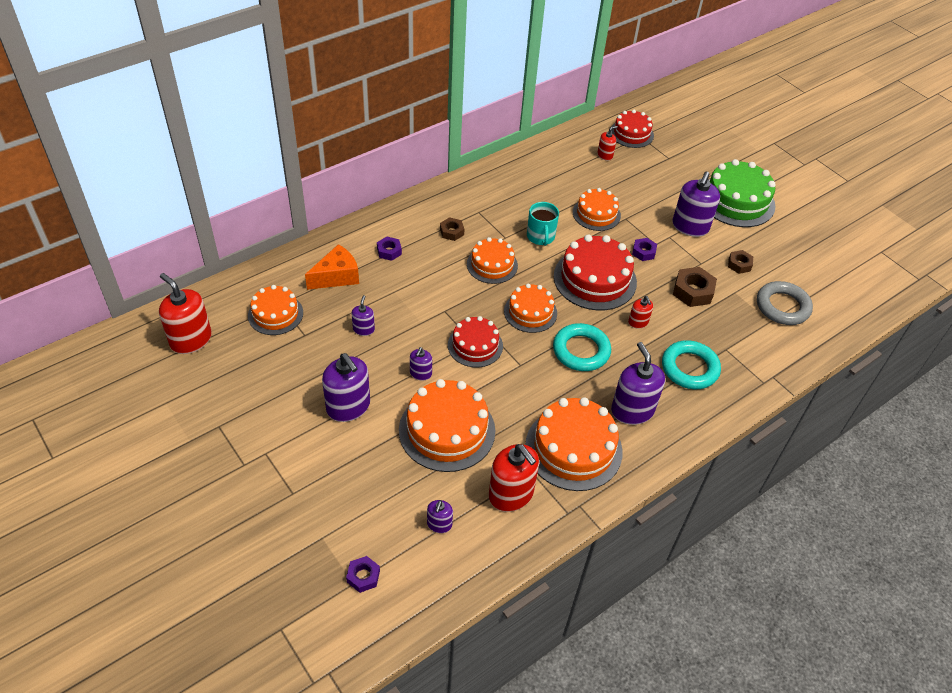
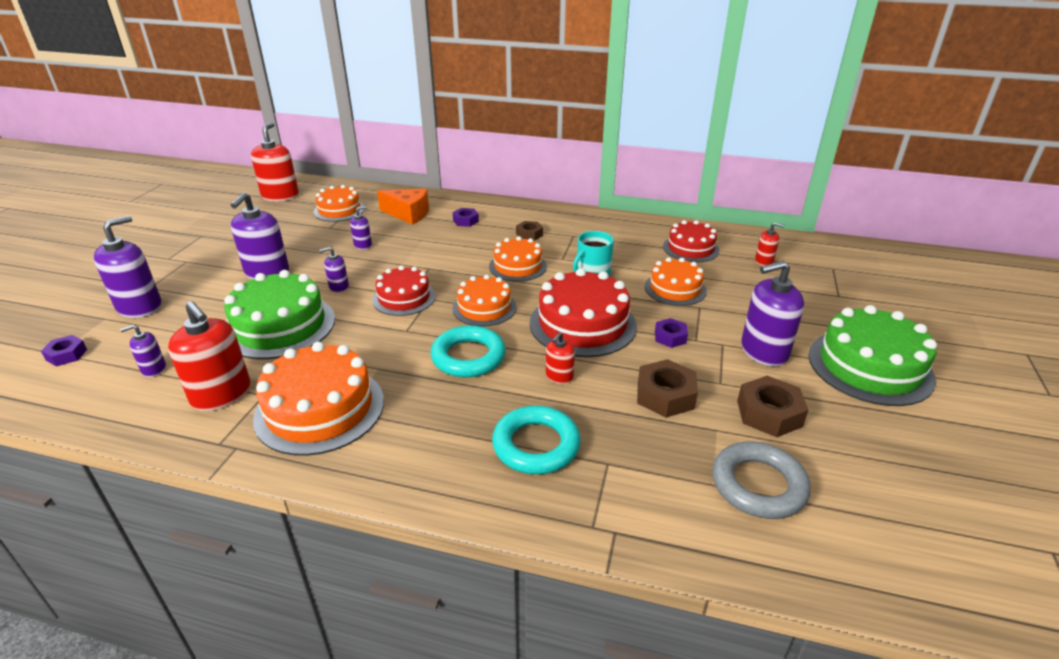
camera: 55 degrees right, 15 degrees down
(447, 430) = (280, 326): orange cake -> green cake
(511, 494) = (221, 394): red soap dispenser -> red soap dispenser turned 60 degrees counterclockwise
(631, 133) = (825, 262): red cake -> red cake (690, 248)
(632, 410) = (417, 427): purple soap dispenser -> purple soap dispenser (139, 307)
(739, 264) = (769, 413): brown nut -> brown nut, size x1.65

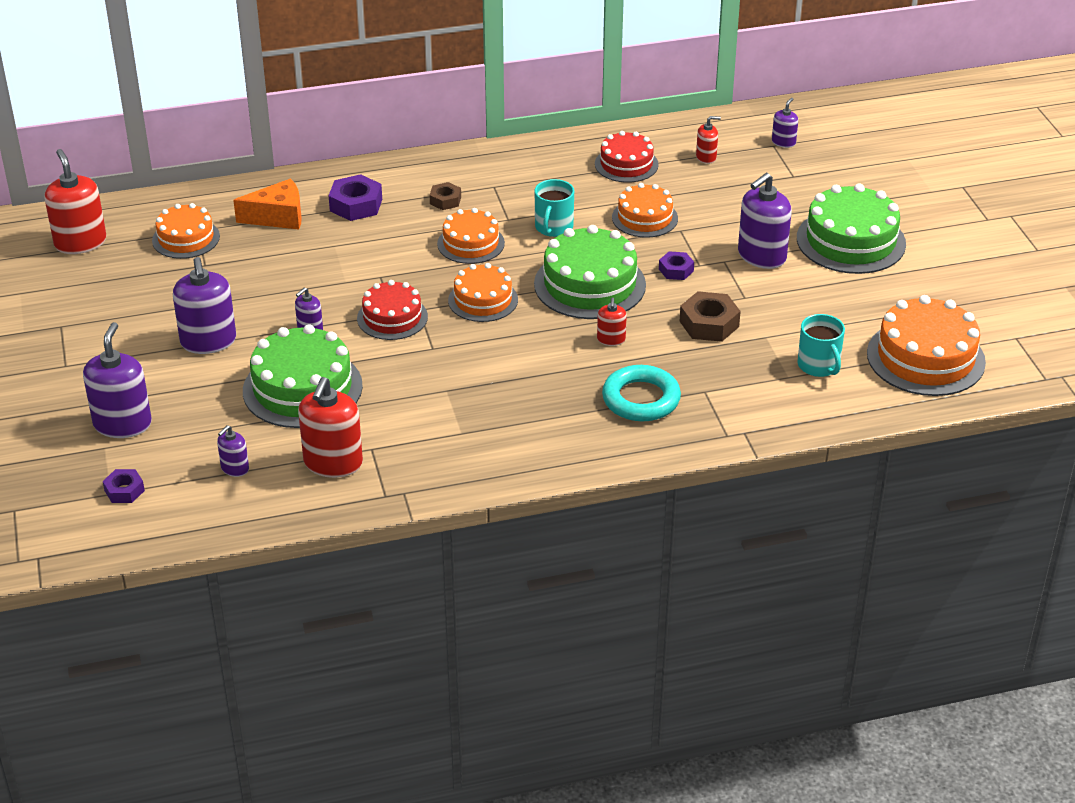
camera: 30 degrees left, 5 degrees up
(221, 394) = (333, 463): red soap dispenser -> red soap dispenser turned 90 degrees clockwise
(320, 409) = (436, 440): orange cake -> orange cake (925, 358)
(363, 245) = (274, 274): purple soap dispenser -> purple soap dispenser (783, 142)
(466, 221) = (356, 205): purple nut -> purple nut, size x1.65
(468, 357) = (517, 351): turquoise ring -> none
(582, 324) = (590, 284): red cake -> green cake
(758, 485) = (819, 365): grey ring -> turquoise mug
(769, 413) = (796, 309): brown nut -> none

